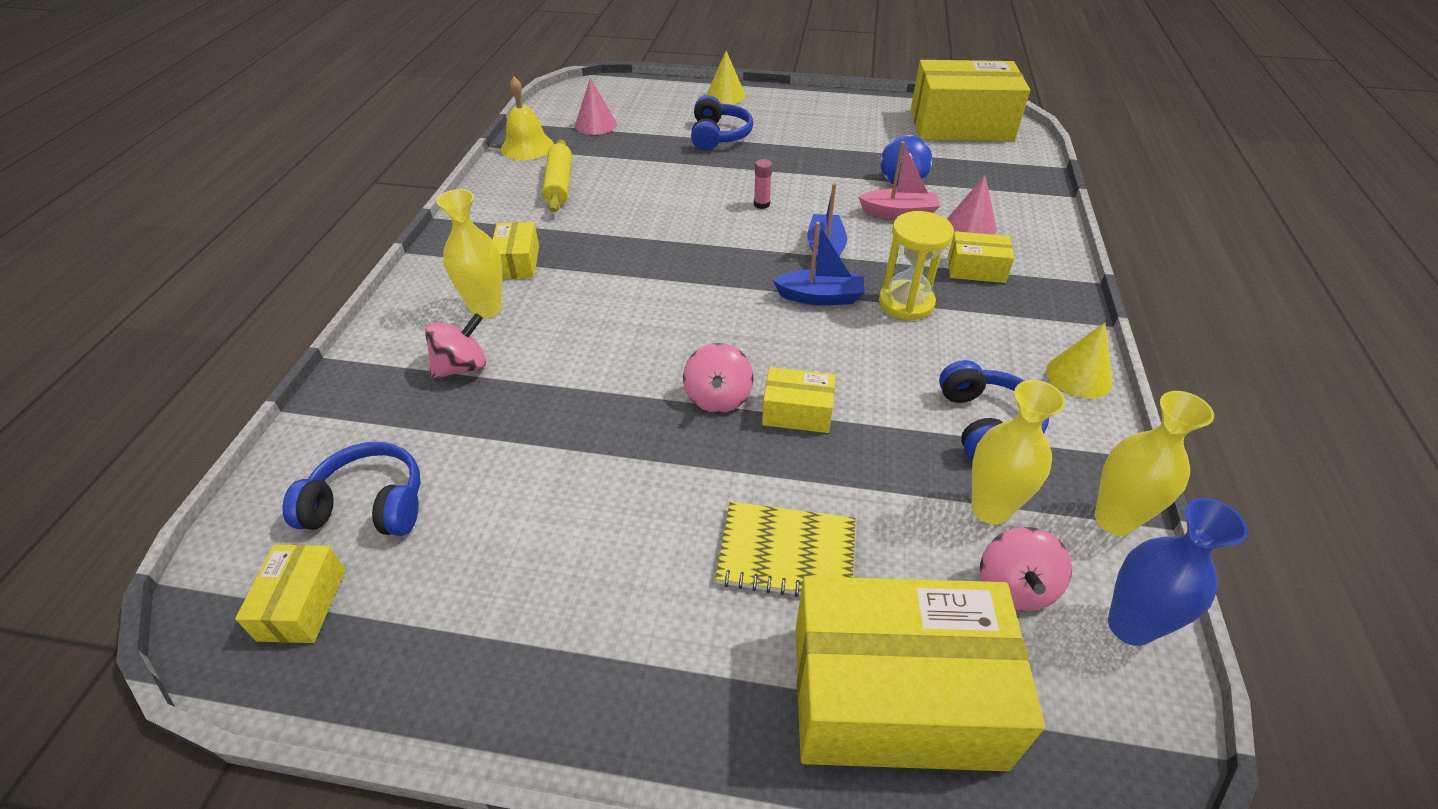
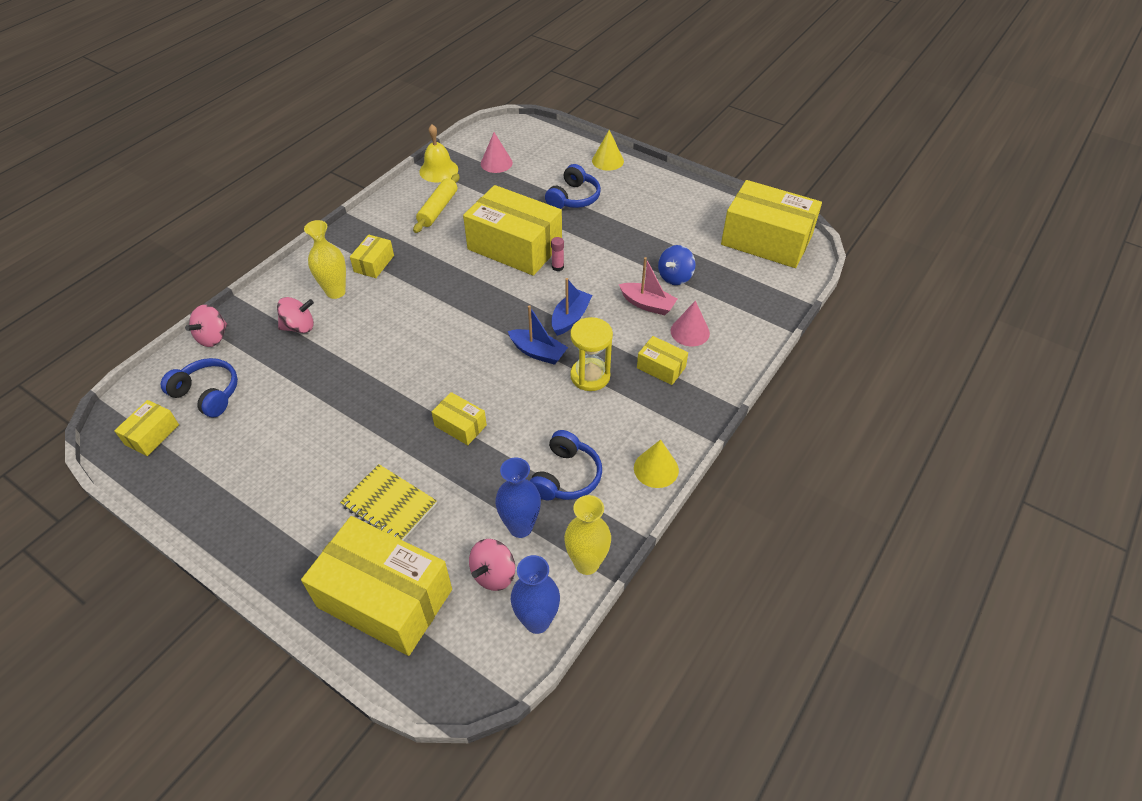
camera: 25 degrees right, 5 degrees up
(691, 197) = (515, 246): none -> yellow box
(718, 397) = (423, 399): pink spinning top -> pink spinning top (213, 337)
(990, 509) = (520, 527): yellow vase -> blue vase

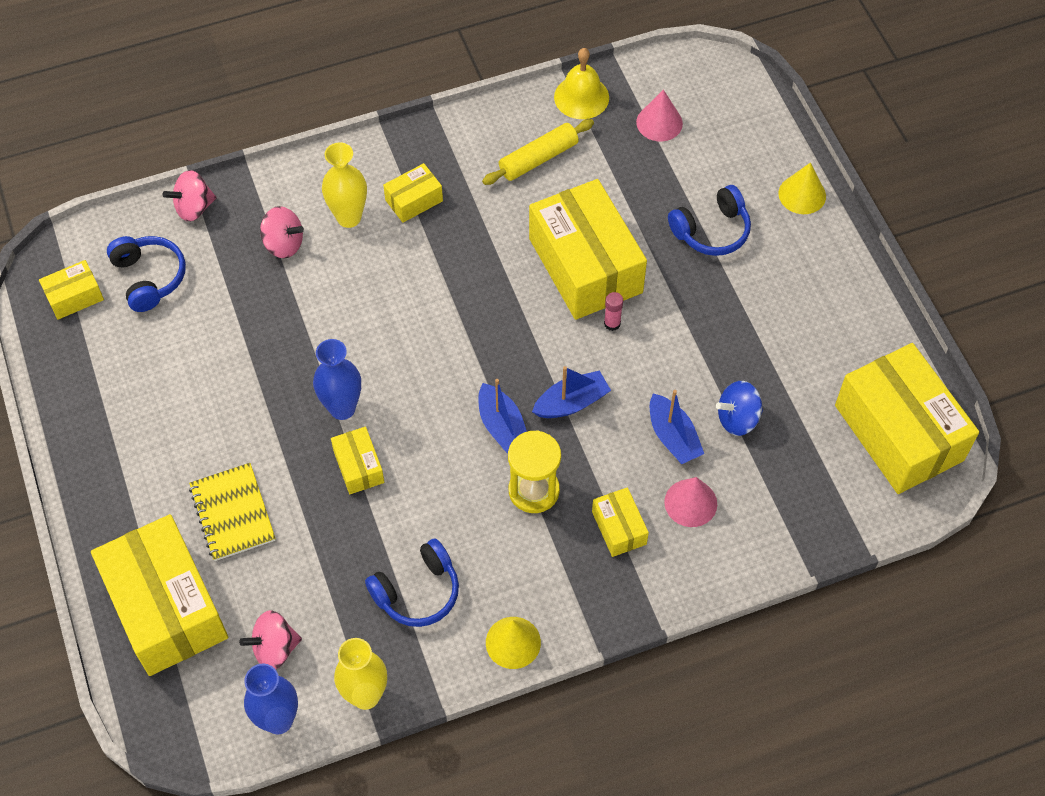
camera: 35 degrees right, 10 degrees up
(520, 527) = (333, 617): blue vase -> blue vase (342, 408)
(647, 304) = (673, 437): pink boat -> blue boat

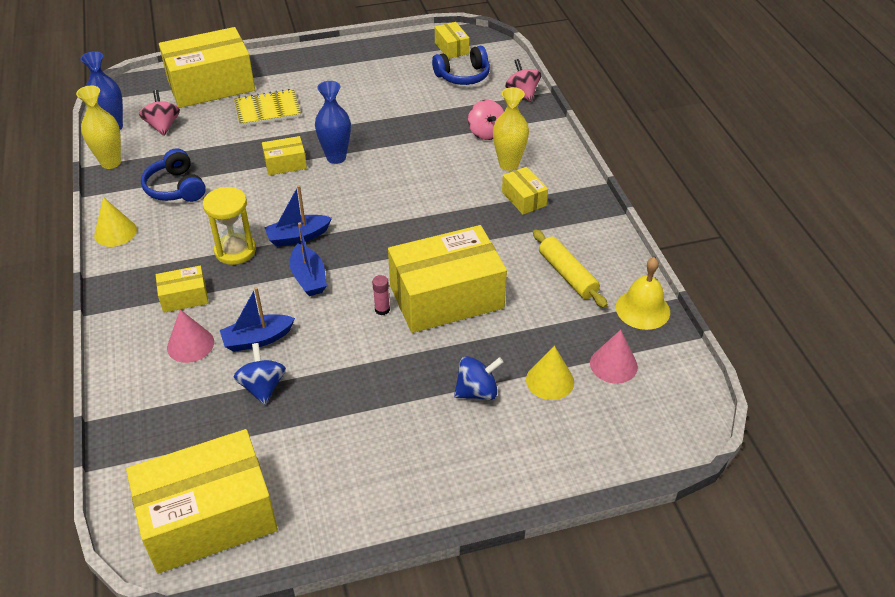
camera: 95 degrees right, 15 degrees down
(283, 244) = (486, 133): pink spinning top -> pink spinning top turned 45 degrees counterclockwise
(711, 230) = (477, 391): blue headphones -> blue spinning top
(802, 194) = (518, 475): yellow cone -> yellow cone (550, 380)

